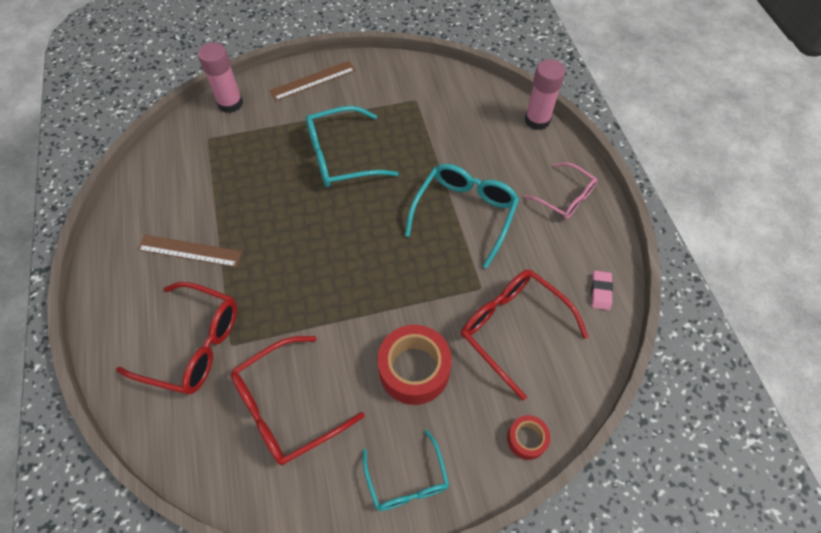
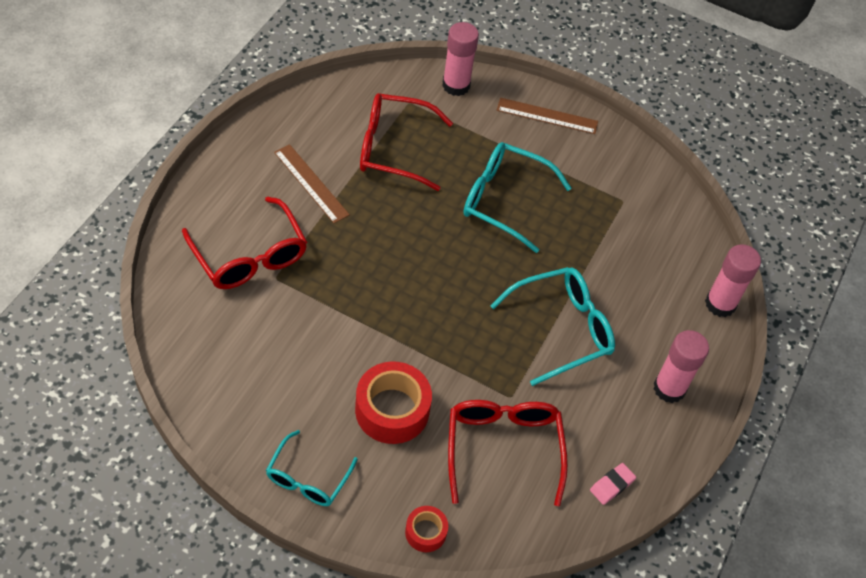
camera: 35 degrees right, 5 degrees down
(286, 407) = (272, 355): red glasses -> red glasses (393, 148)
(565, 198) = (669, 388): pink glasses -> pink glue stick

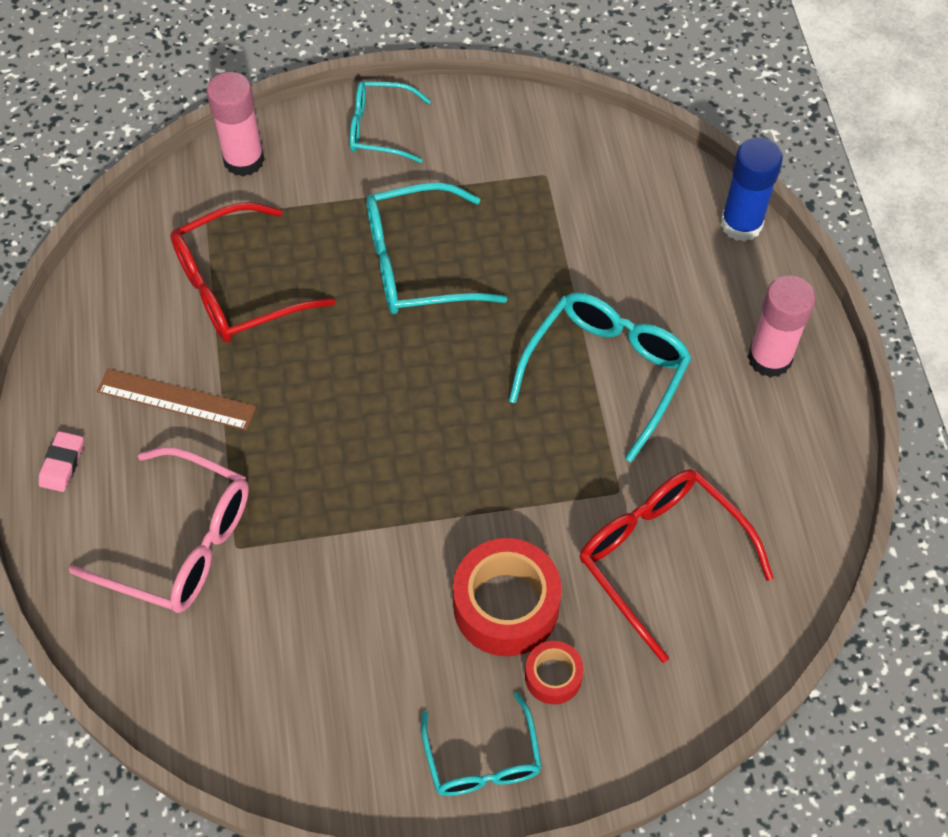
camera: 30 degrees left, 5 degrees up
(250, 256) = (181, 543): red glasses -> pink glasses
(425, 532) = (662, 718): red tape -> red tape (553, 676)
(547, 116) = (379, 129): brown ruler -> turquoise glasses
(612, 485) = (803, 512): pink eraser -> pink eraser (62, 464)
(720, 304) = (741, 224): pink glue stick -> blue glue stick

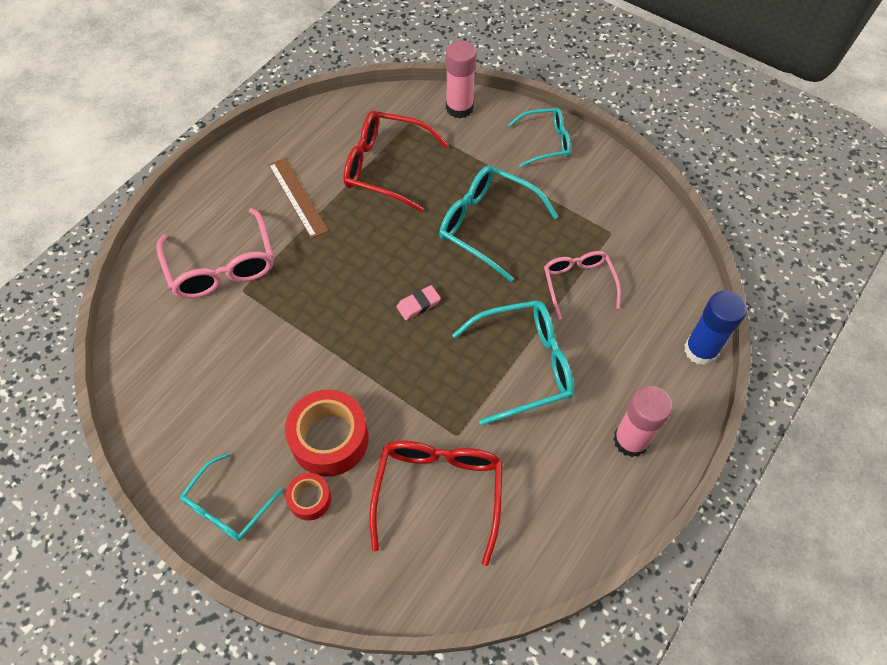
camera: 45 degrees right, 0 degrees up
(62, 464) = (217, 185): pink eraser -> pink eraser (418, 304)
(379, 129) = (546, 142): turquoise glasses -> turquoise glasses turned 120 degrees clockwise
(569, 251) = (578, 283): none -> pink glasses

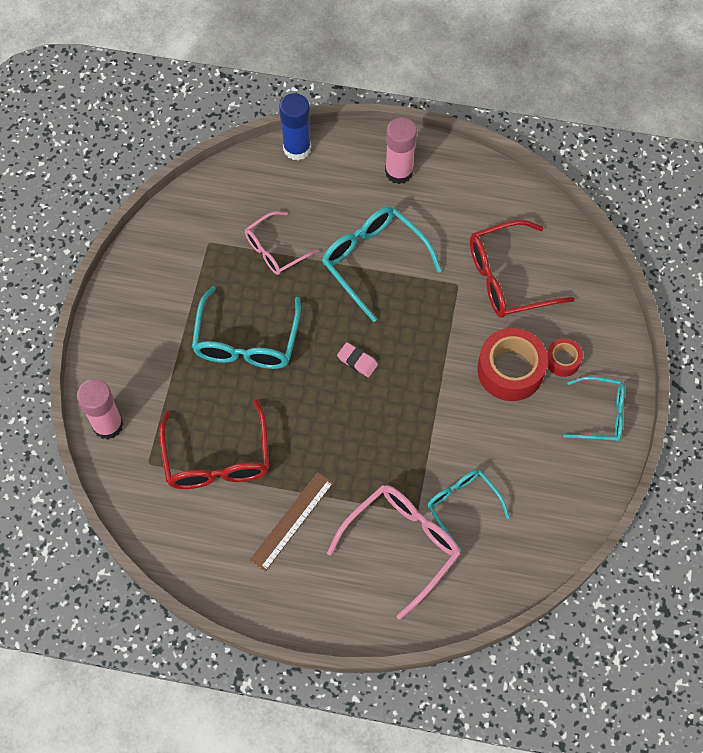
camera: 115 degrees left, 5 degrees up
(546, 142) = (122, 330): turquoise glasses -> turquoise glasses (462, 505)

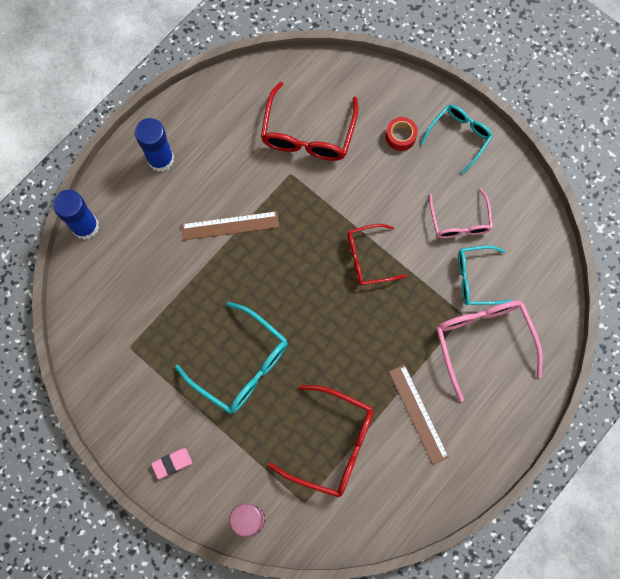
camera: 60 degrees left, 10 degrees up
(275, 250) = (171, 297): pink glasses -> pink glasses (460, 221)
(357, 361) = (311, 288): pink eraser -> pink eraser (172, 463)
(373, 261) = (230, 225): turquoise glasses -> brown ruler
(399, 172) = (160, 159): pink glue stick -> blue glue stick
(418, 395) = (368, 258): none -> red glasses
(510, 370) = (386, 179): red tape -> none

